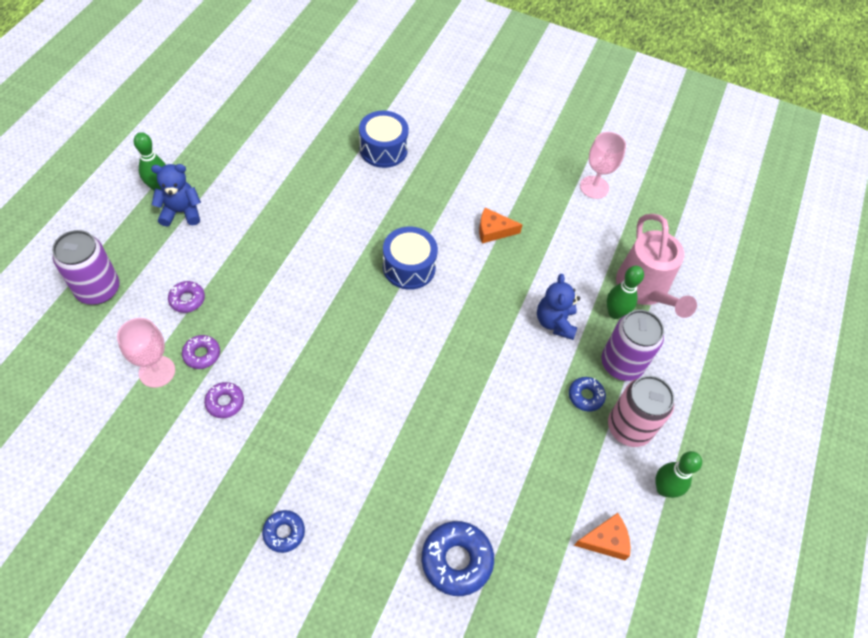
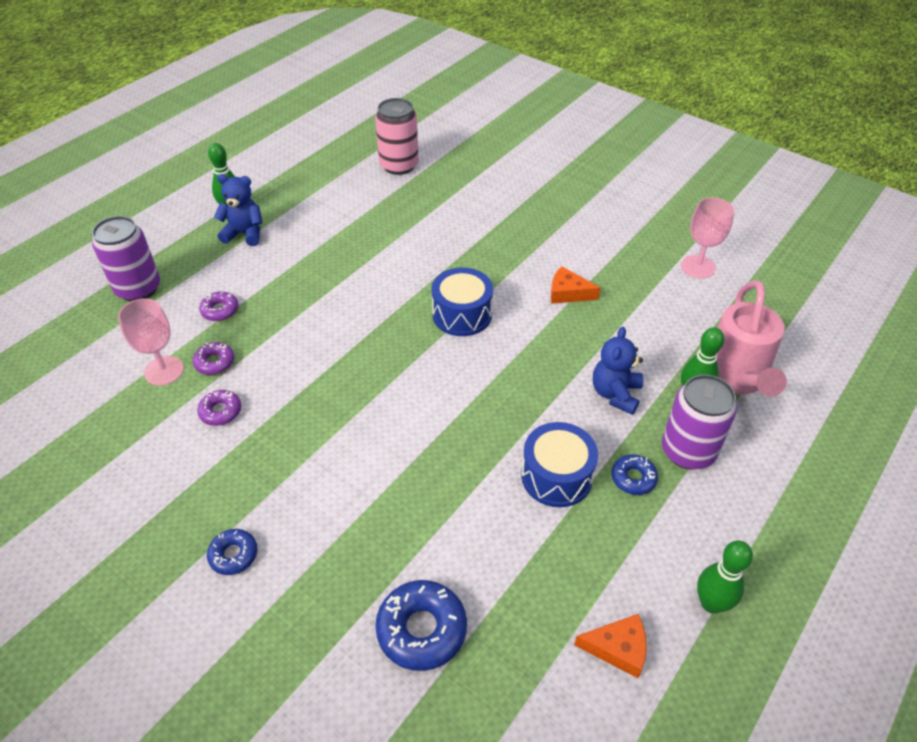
camera: 20 degrees right, 10 degrees down
(383, 149) = (469, 204): blue drum -> blue drum (556, 476)
(629, 427) = (680, 523): pink can -> pink can (399, 165)

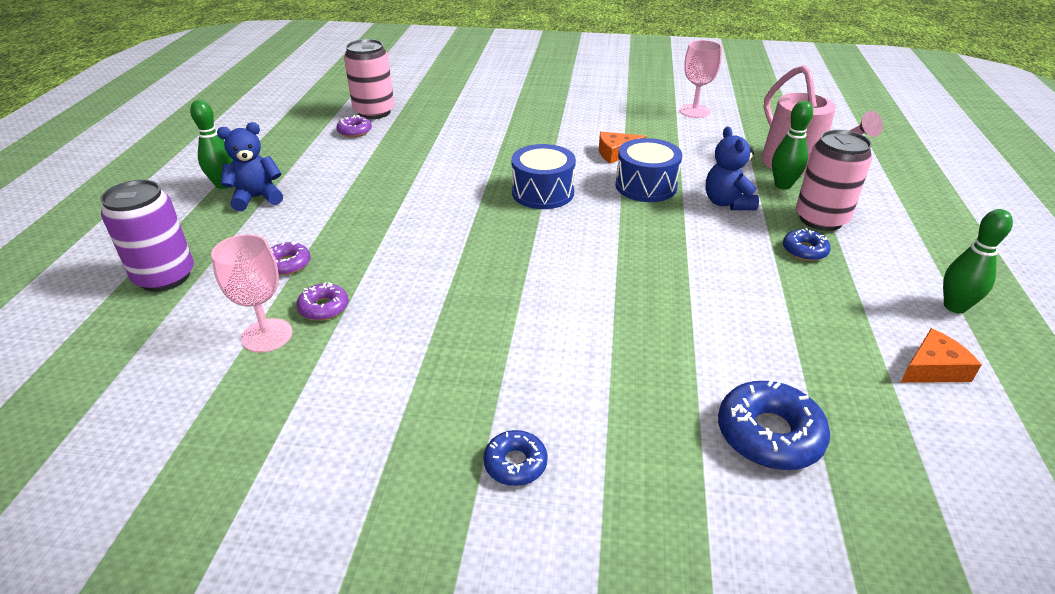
camera: 30 degrees left, 10 degrees down
(220, 411) = (372, 345): purple donut -> purple donut (354, 131)
(556, 476) = (747, 272): blue drum -> blue drum (646, 186)
(688, 451) = (821, 219): purple can -> pink can

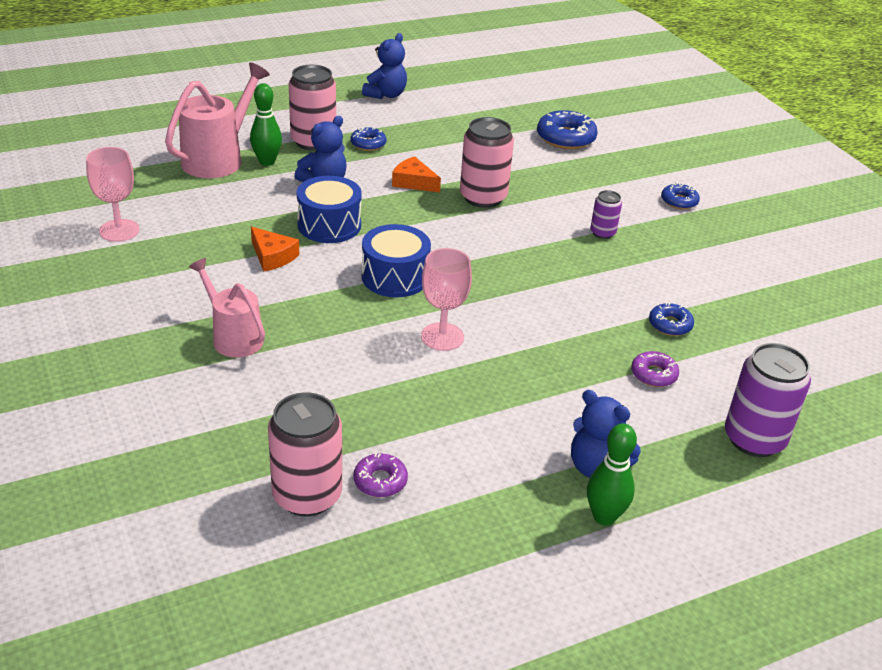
camera: 125 degrees left, 0 degrees up
(267, 335) = (725, 336): pink goblet -> pink goblet (442, 337)
(324, 307) = (670, 325): purple donut -> blue donut
(505, 342) = (602, 233): none -> purple can
(531, 121) = (233, 337): none -> pink watering can
(640, 286) = (483, 197): none -> pink can
(933, 368) = (457, 100): orange cheese -> orange cheese (413, 182)
(954, 307) = (386, 95): green bowling pin -> blue teddy bear

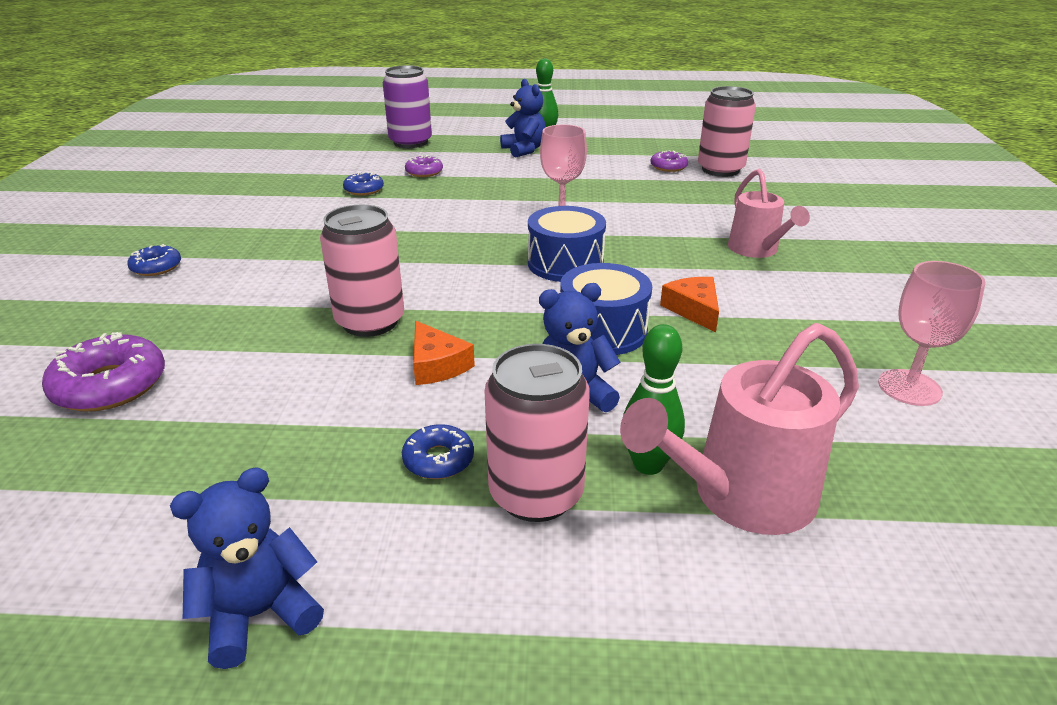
camera: 150 degrees left, 5 degrees down
(565, 138) = (110, 385): blue donut -> purple donut
(602, 233) = (297, 256): purple can -> none

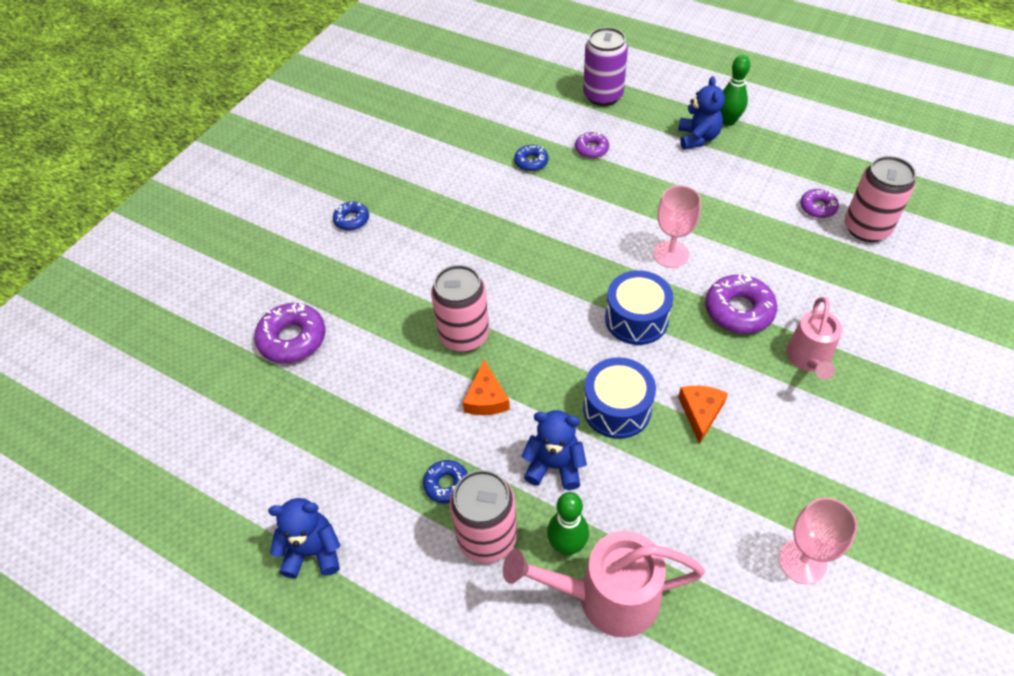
camera: 30 degrees right, 20 degrees up
(661, 236) = (738, 310): none -> purple donut

